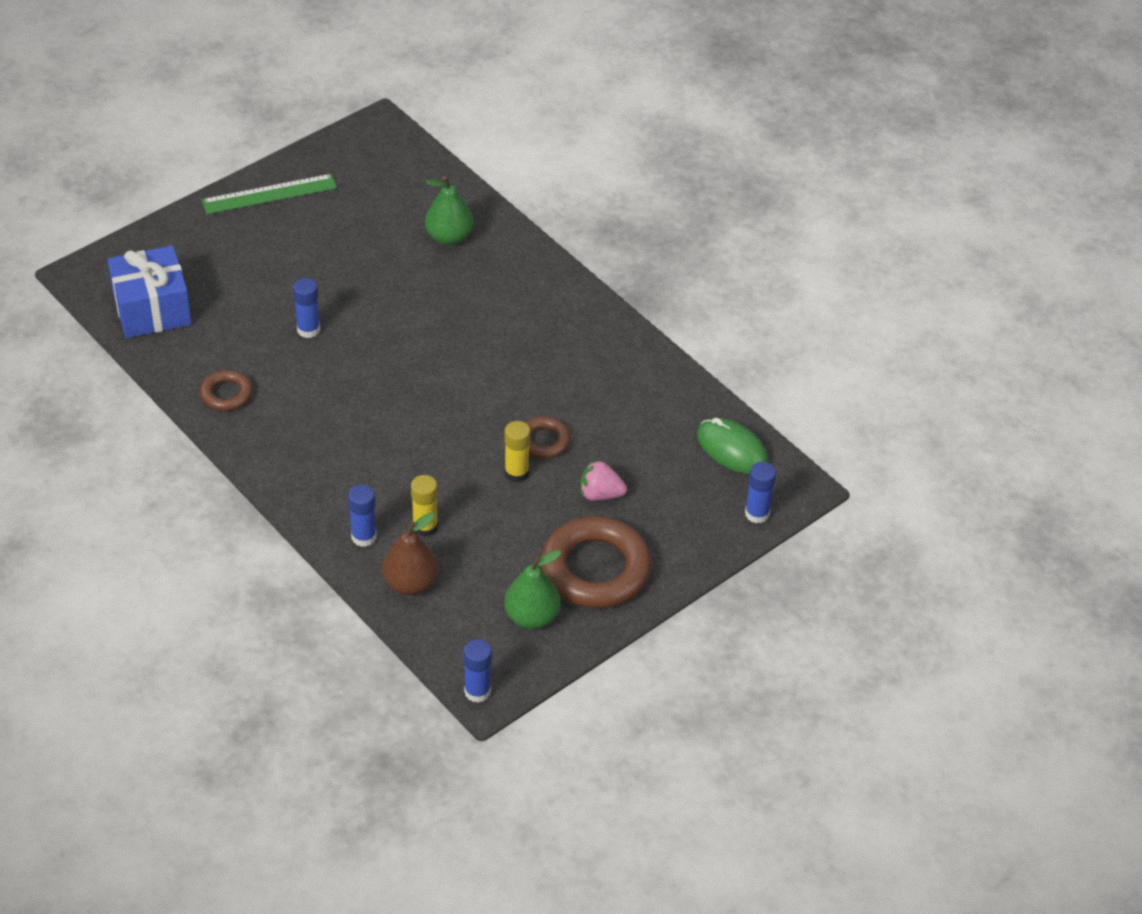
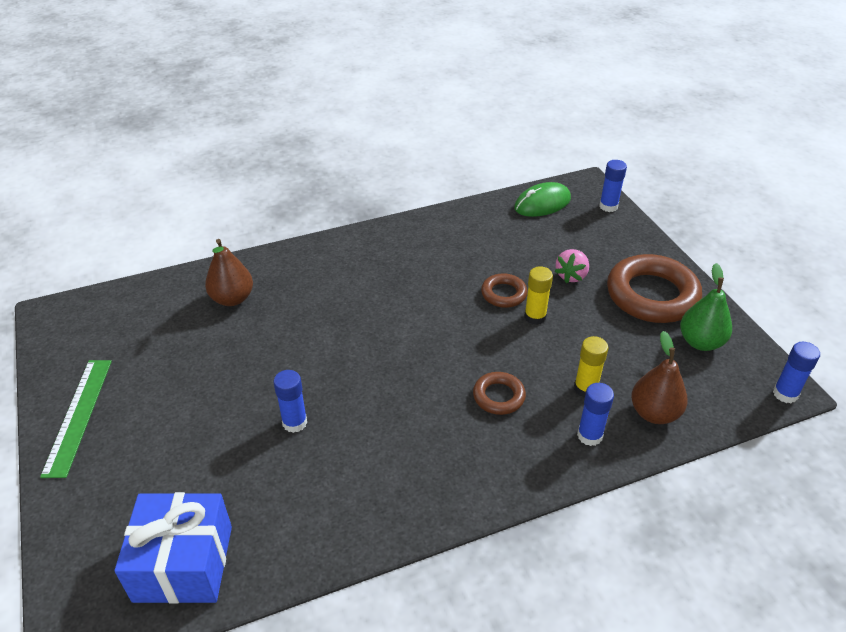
camera: 70 degrees left, 5 degrees down
(227, 394) = (355, 513): brown ring -> brown ring (498, 396)
(449, 237) = (232, 299): green pear -> brown pear

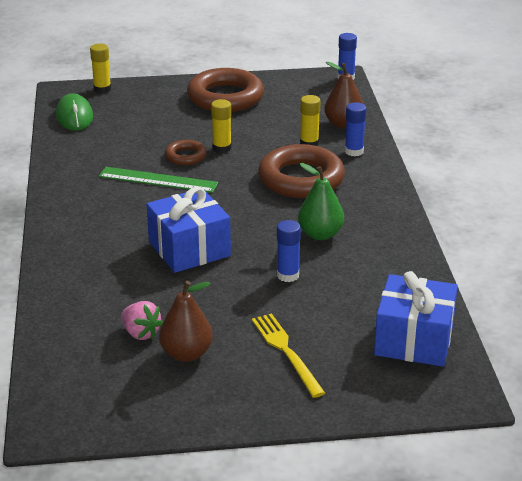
camera: 75 degrees left, 10 degrees down
(78, 415) = (223, 402): green ruler -> green ruler (158, 180)
(157, 447) = (286, 352): none -> yellow fork
(232, 299) = (101, 299): brown pear -> brown pear (186, 354)
(327, 336) = (189, 249): none -> blue gift
(498, 396) = (301, 179): brown ring -> brown ring, size x2.00
(571, 276) = (182, 123): pink strawberry -> pink strawberry (141, 333)
(608, 206) = (102, 89): blue glue stick -> yellow glue stick
(700, 342) = (284, 92): green pear -> green pear (320, 234)

